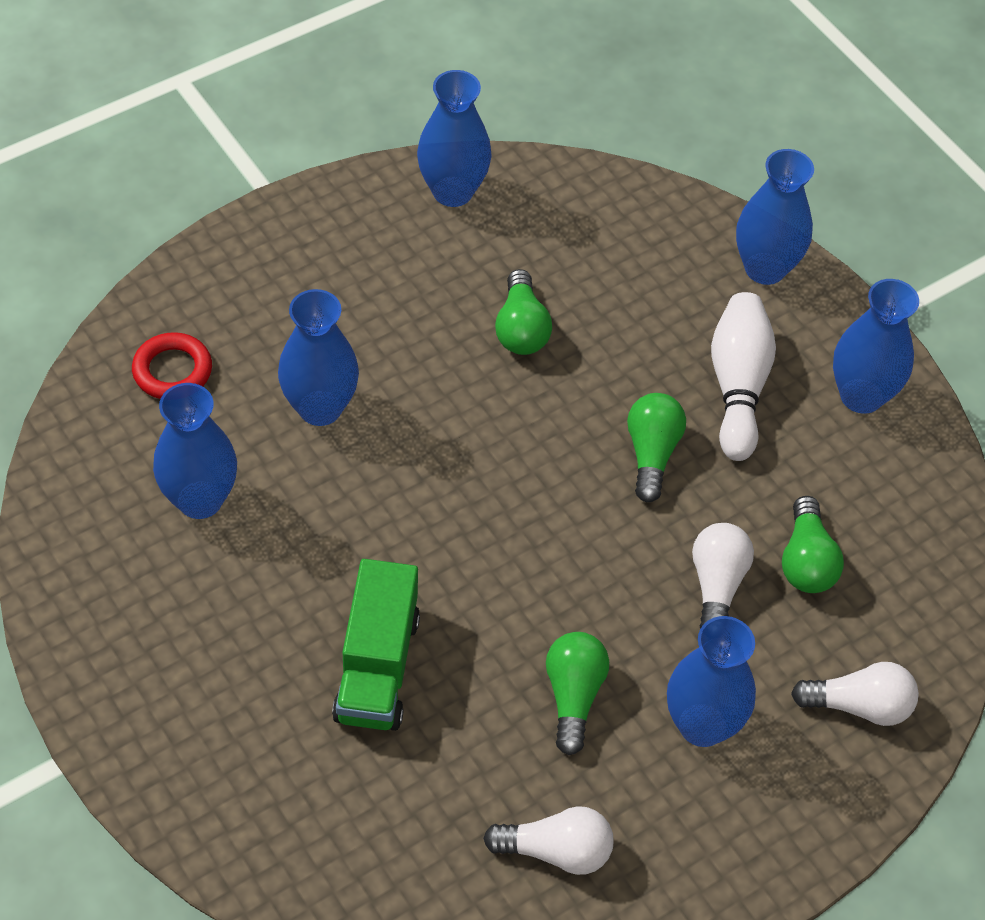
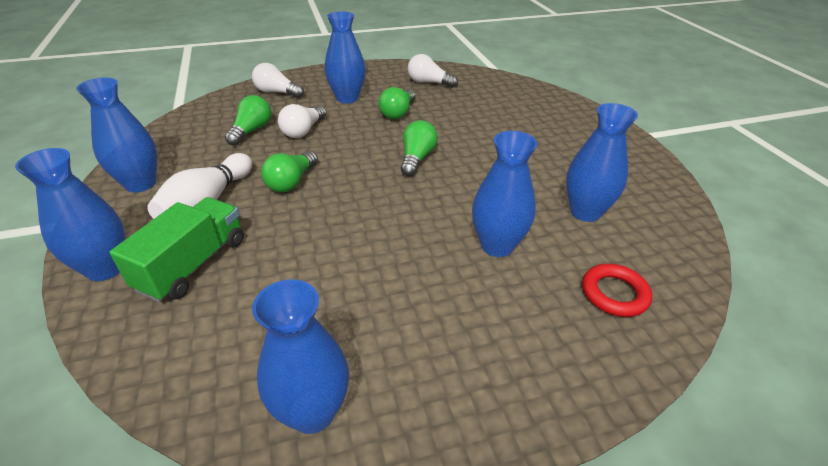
camera: 160 degrees left, 15 degrees down
(377, 667) = (488, 134): green truck -> green truck (193, 264)
(521, 328) = (325, 266): green light bulb -> green light bulb (417, 158)

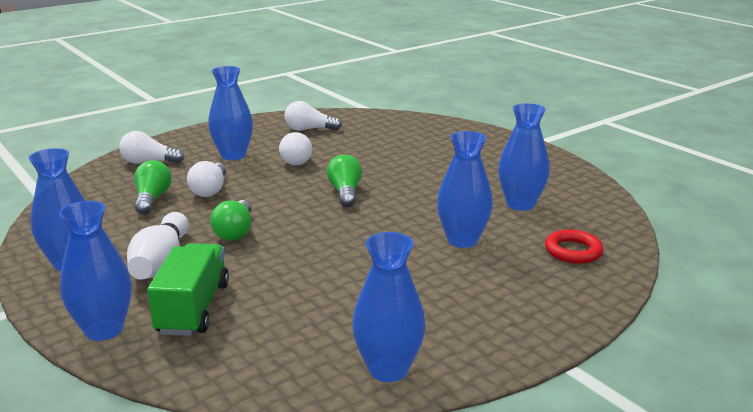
camera: 20 degrees left, 15 degrees down
(398, 113) = (297, 159): green light bulb -> white light bulb

